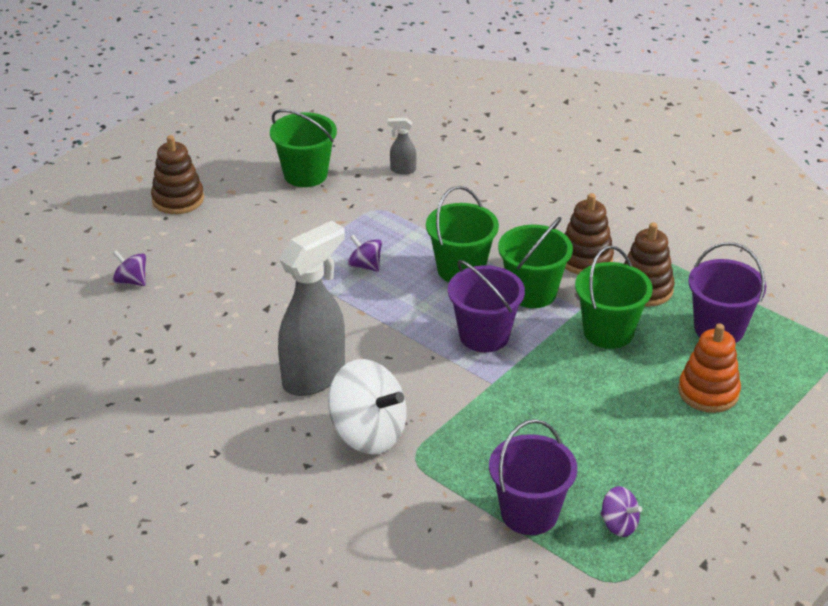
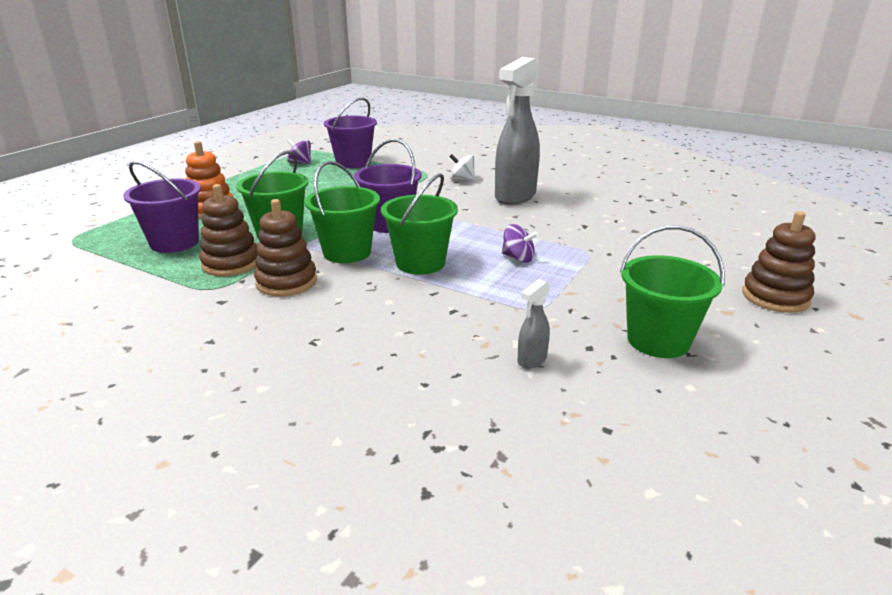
camera: 170 degrees right, 10 degrees down
(131, 281) = (720, 232): purple spinning top -> none
(368, 433) = (462, 179): white spinning top -> white spinning top, size x0.49
(402, 170) = (531, 360): grey spray bottle -> grey spray bottle turned 135 degrees clockwise

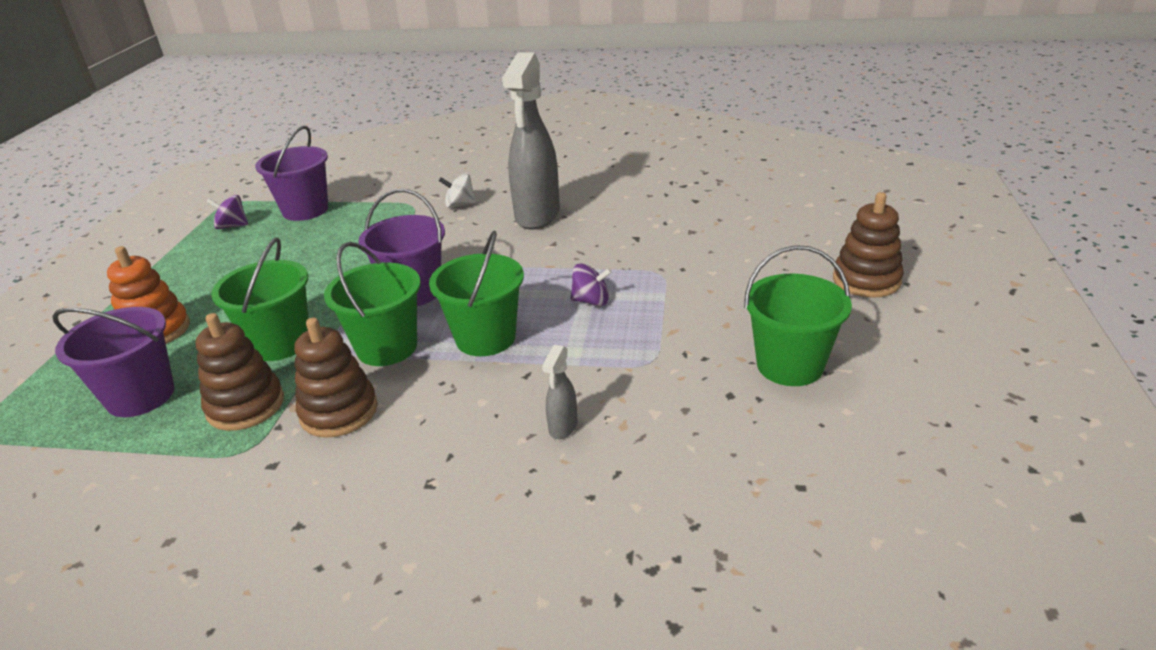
camera: 20 degrees left, 5 degrees up
(531, 360) = (683, 429): grey spray bottle -> grey spray bottle (563, 427)

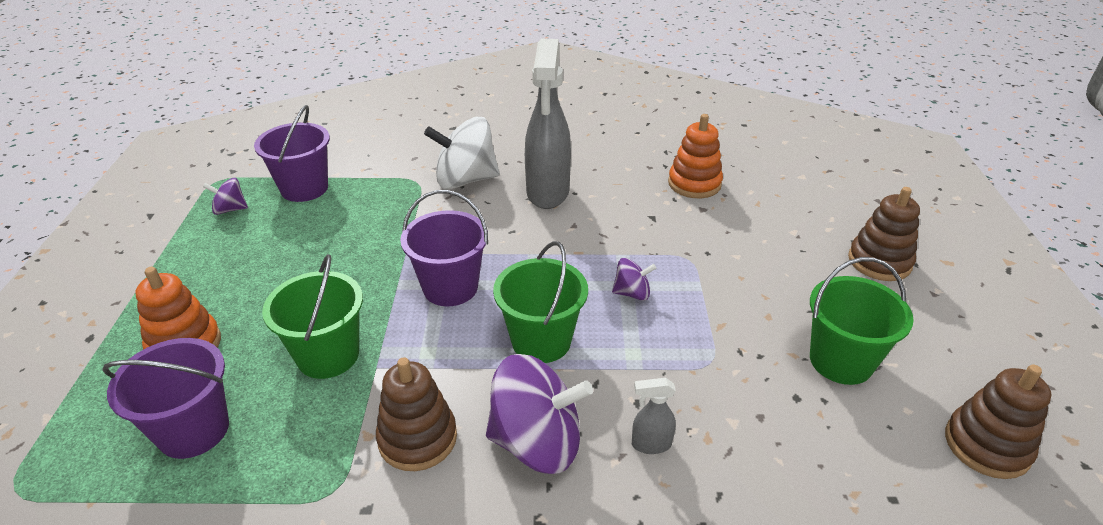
camera: 10 degrees left, 5 degrees up
(245, 406) = (315, 436): brown stacking toy -> brown stacking toy (986, 445)
(387, 347) = (443, 356): green bucket -> none
(451, 420) = (537, 442): none -> purple spinning top
(460, 204) = (465, 180): white spinning top -> white spinning top, size x2.03
(563, 427) = (650, 444): grey spray bottle -> grey spray bottle turned 75 degrees clockwise
(691, 210) = (694, 184): none -> orange stacking toy

